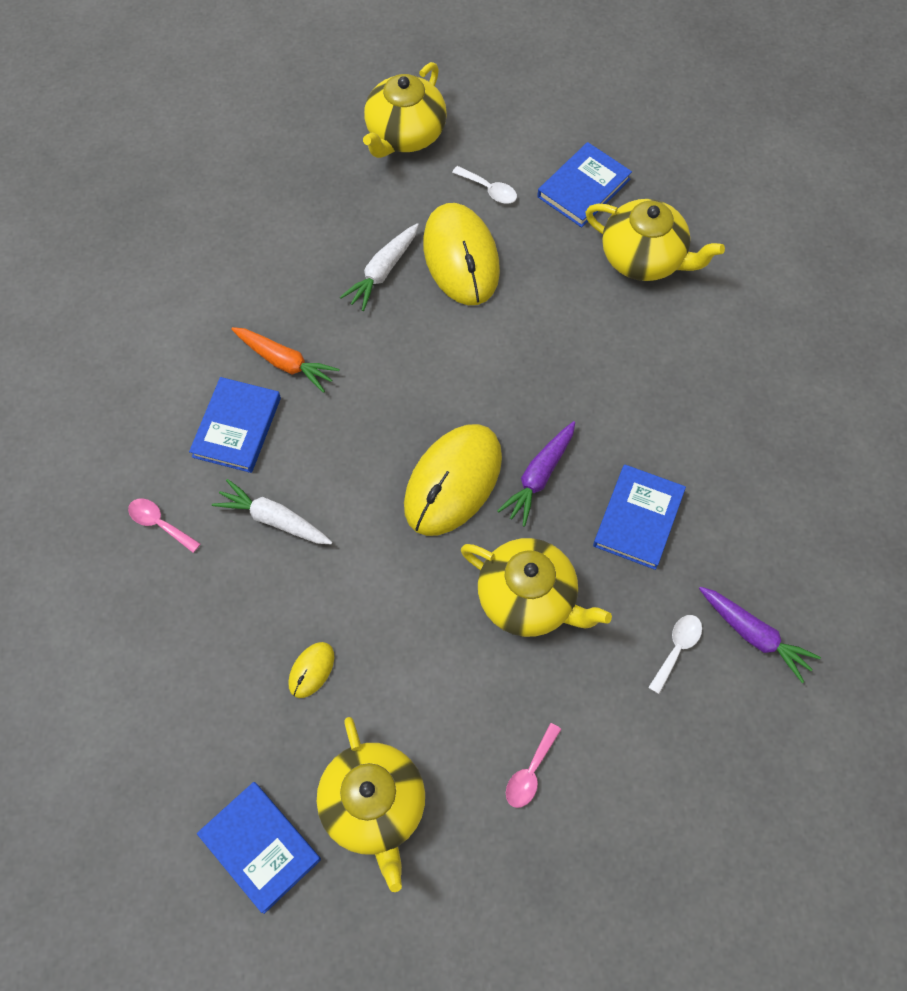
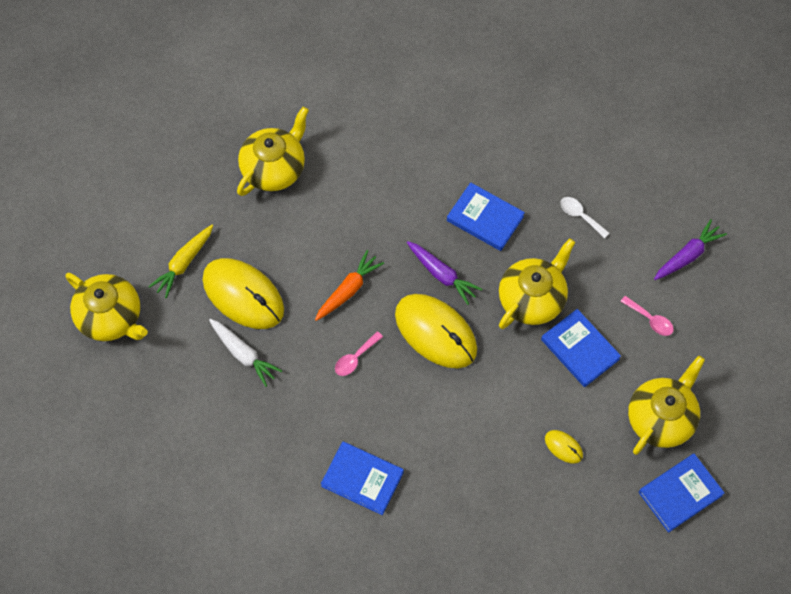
camera: 80 degrees left, 0 degrees up
(159, 523) = (434, 543): pink spoon -> pink spoon (355, 358)
(274, 519) = (444, 460): white carrot -> none
(285, 362) = (311, 437): orange carrot -> orange carrot (348, 290)
(374, 806) = (661, 418): yellow teapot -> yellow teapot turned 45 degrees counterclockwise
(461, 257) = (243, 295): yellow mouse -> yellow mouse turned 45 degrees clockwise
(489, 190) = (184, 263): white spoon -> yellow carrot
(583, 188) = (199, 196): blue book -> blue book (580, 349)
(754, 635) = (577, 169): purple carrot -> purple carrot (687, 255)

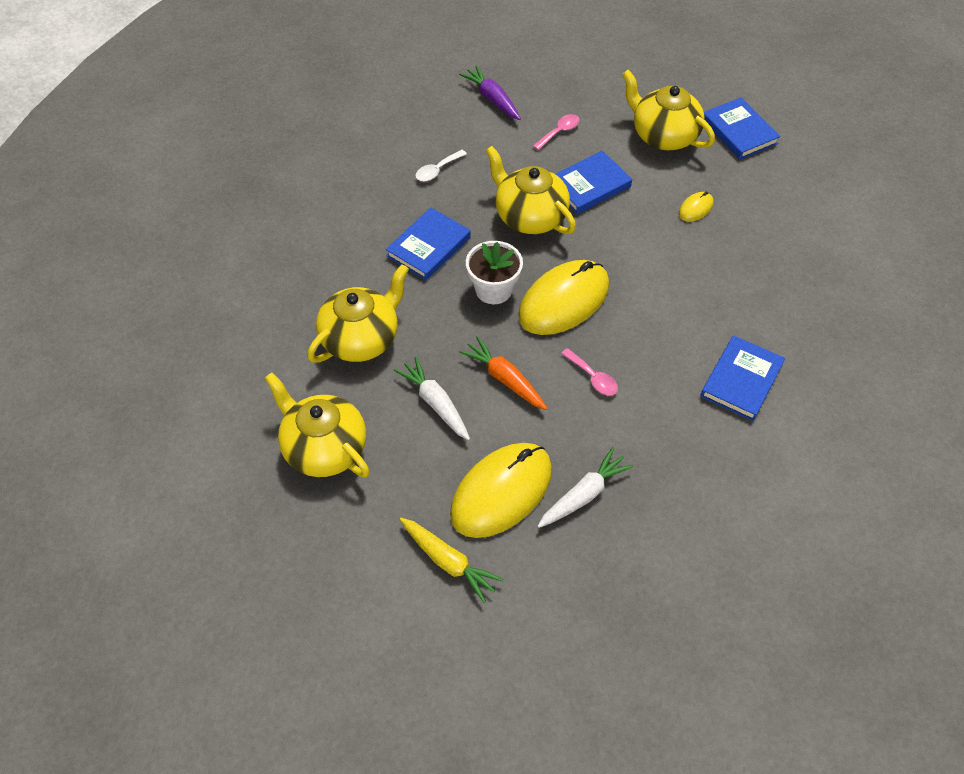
camera: 85 degrees left, 10 degrees down
(111, 317) = (522, 660): yellow teapot -> yellow teapot (361, 339)
(320, 241) = (435, 403): none -> white carrot
(442, 275) = (493, 290): purple carrot -> white flower pot

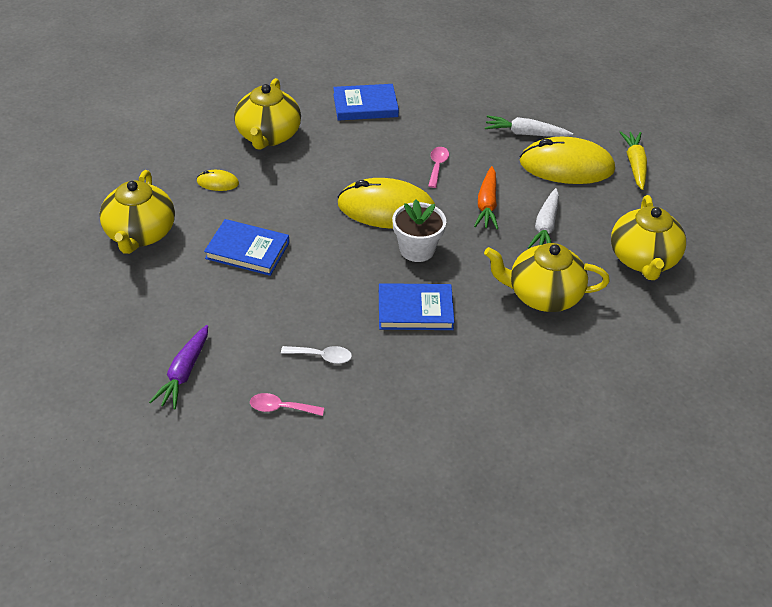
camera: 130 degrees left, 10 degrees down
(530, 216) = (319, 268): yellow teapot -> yellow teapot (268, 136)
(559, 132) = (192, 301): pink spoon -> pink spoon (281, 408)
(739, 132) = (95, 193): blue book -> none

